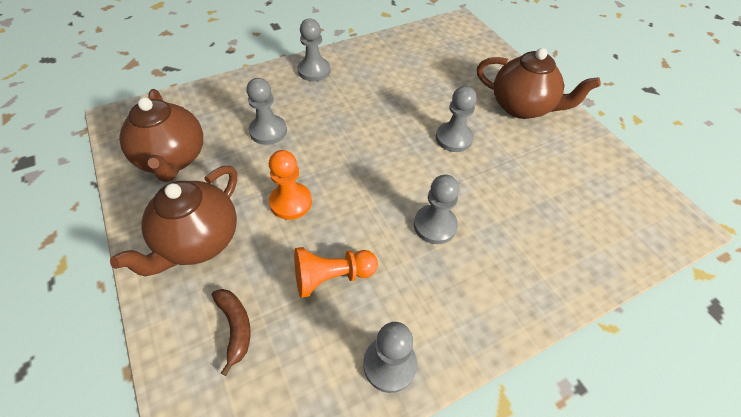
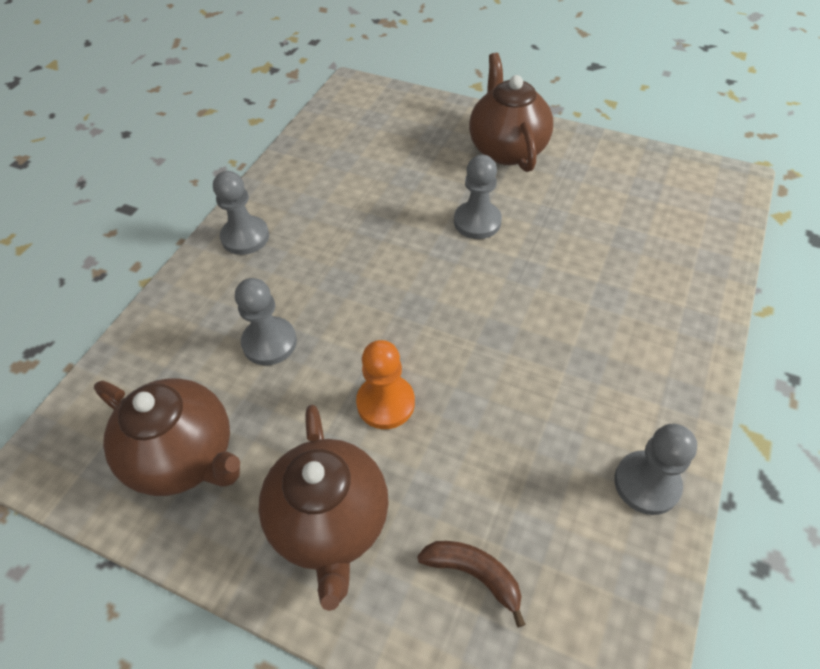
camera: 35 degrees left, 0 degrees up
(332, 277) = (511, 446): orange pawn -> none
(435, 225) = (550, 323): grey pawn -> none
(522, 107) = (507, 149): brown teapot -> brown teapot turned 90 degrees counterclockwise

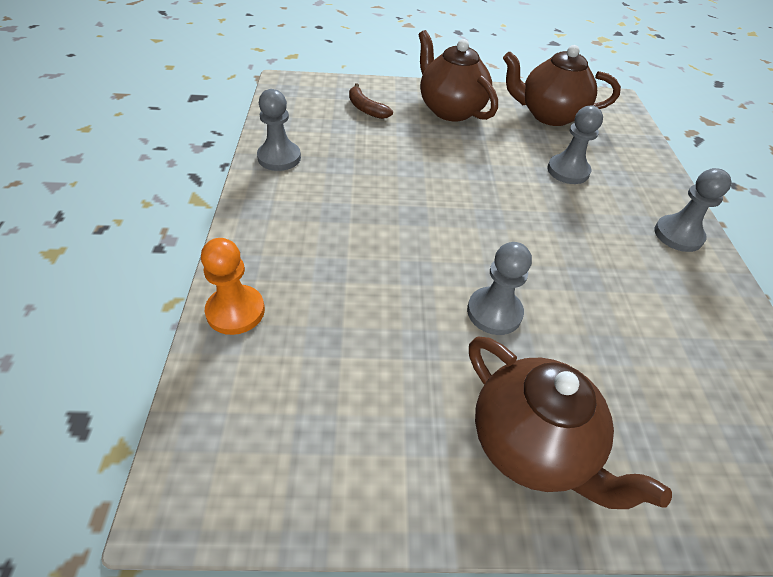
camera: 150 degrees right, 5 degrees down
(385, 403) = (463, 158): orange pawn -> orange pawn (235, 311)
(474, 574) = (366, 109): brown banana -> brown banana turned 45 degrees clockwise

